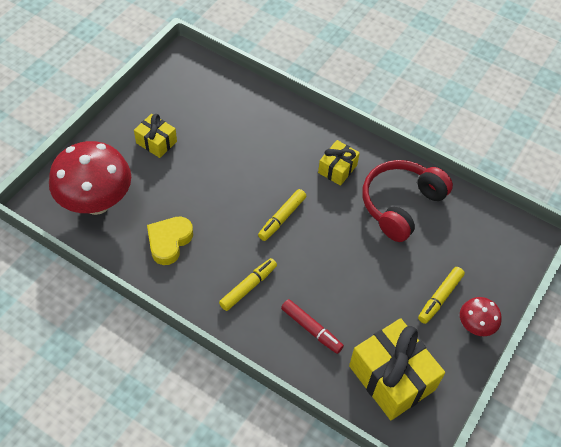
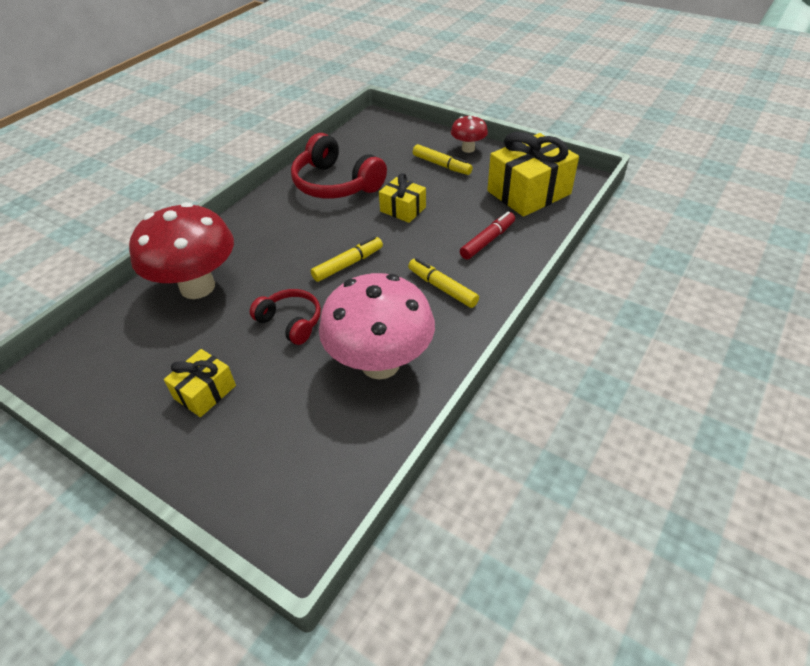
camera: 85 degrees left, 10 degrees down
(96, 202) = (308, 456): red mushroom -> red mushroom (197, 287)
(169, 241) = (380, 363): yellow heart -> pink mushroom
(217, 184) = (291, 322): none -> red headphones
(282, 218) = (348, 264): yellow marker -> yellow marker turned 75 degrees counterclockwise
(337, 169) = (283, 224): yellow gift -> yellow gift (403, 209)

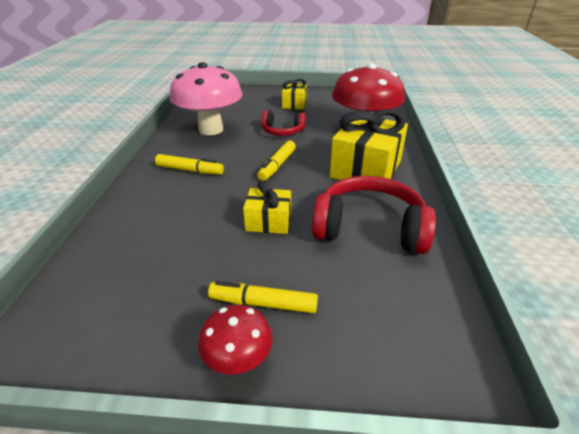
camera: 150 degrees right, 10 degrees down
(487, 240) = (160, 215): red marker -> none
(529, 192) = (115, 295): yellow gift -> yellow gift (366, 169)

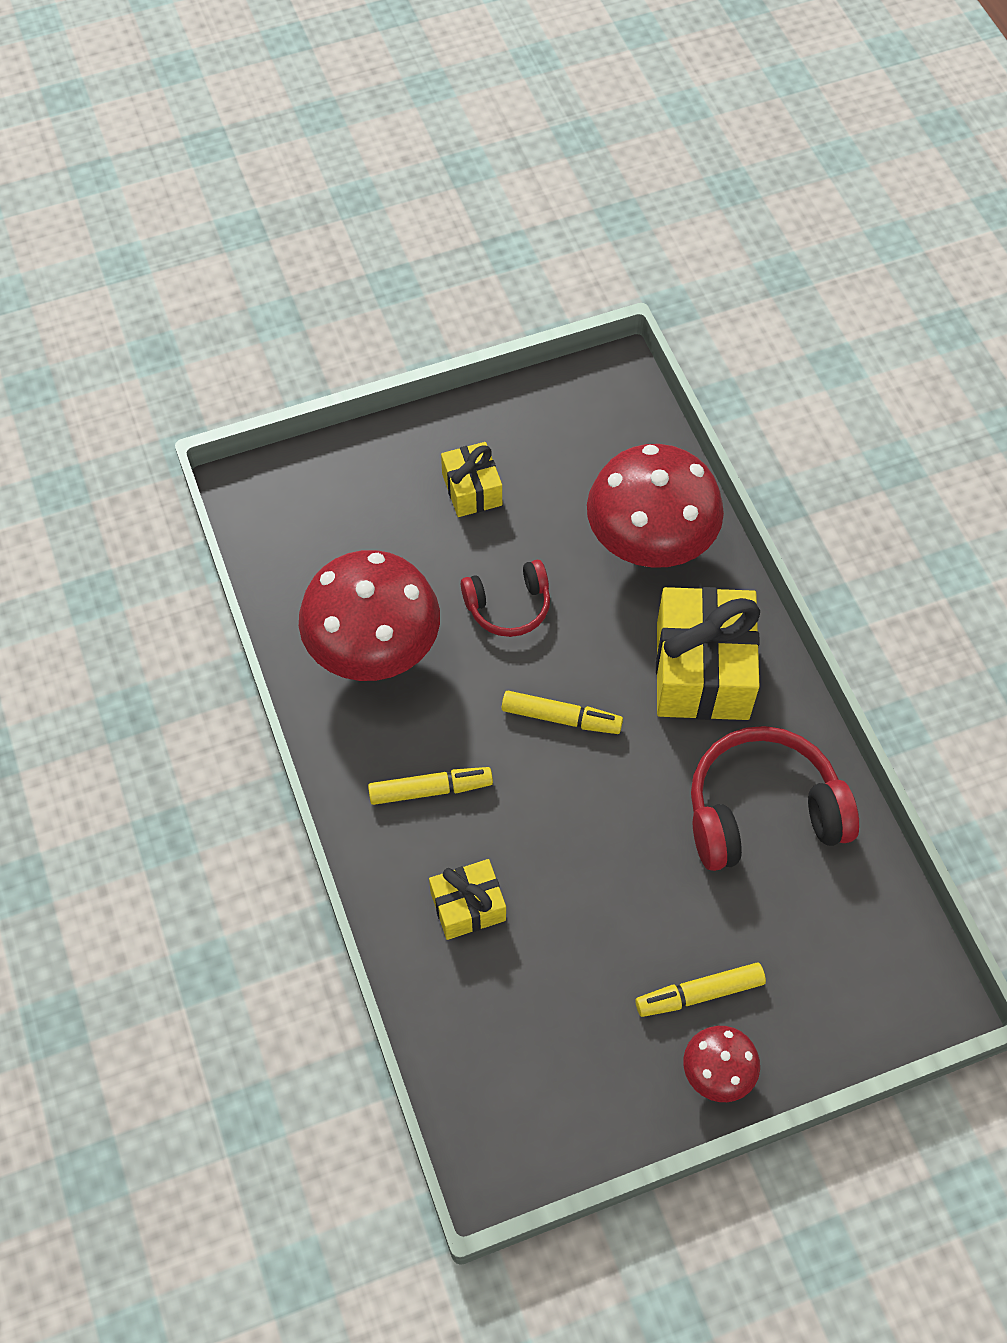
camera: 25 degrees left, 25 degrees up
(211, 129) = (374, 652): pink mushroom -> red mushroom
(268, 221) = (625, 856): yellow gift -> yellow gift (468, 906)
(277, 165) = (561, 718): yellow marker -> yellow marker turned 75 degrees counterclockwise

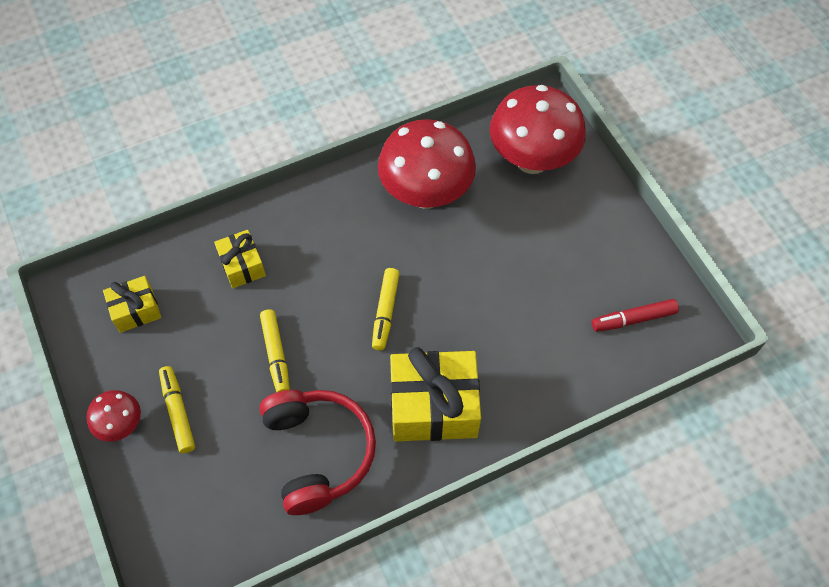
camera: 85 degrees right, 0 degrees up
(430, 789) = (325, 236): yellow marker -> yellow marker (276, 354)
(472, 489) = (569, 240): yellow gift -> yellow gift (136, 310)
(508, 606) = (473, 272): red headphones -> none
(593, 438) = (633, 319): none -> red marker
(649, 546) = (540, 364): red mushroom -> red mushroom (532, 160)

